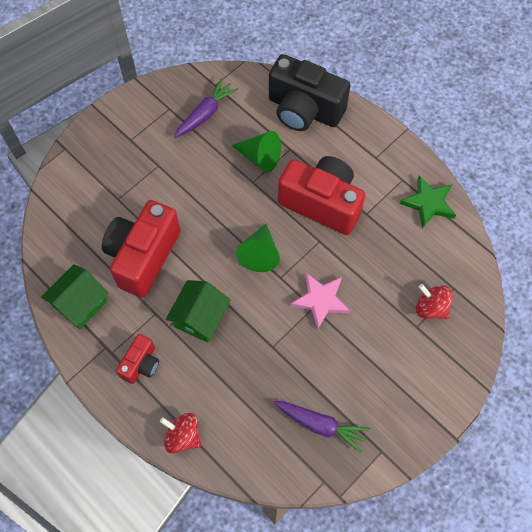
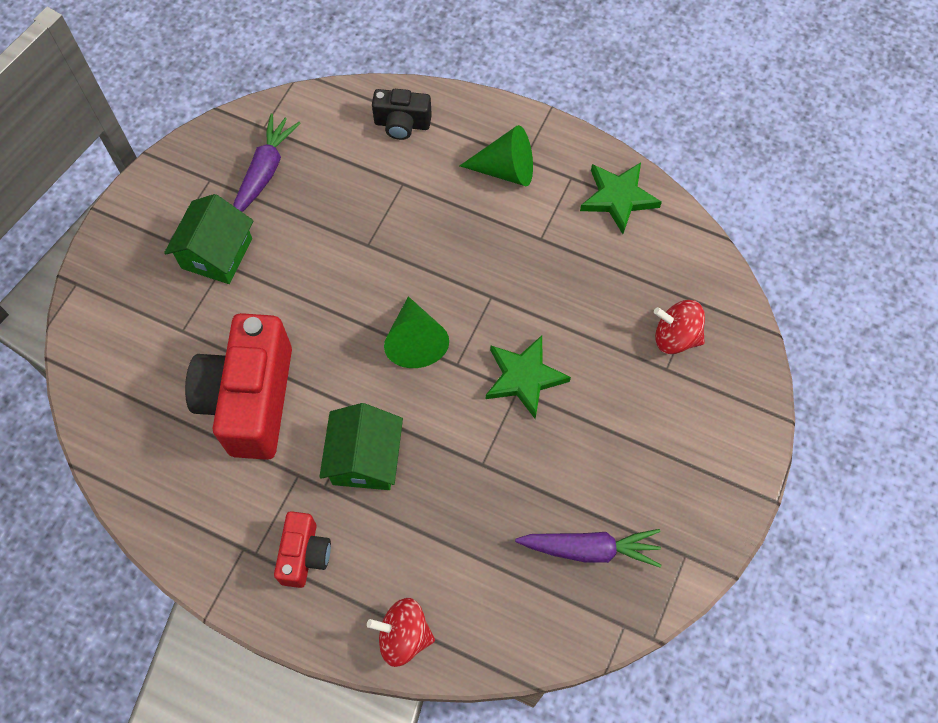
camera: 20 degrees left, 0 degrees up
(80, 303) = (182, 498): green house -> green house (217, 253)
(260, 157) = (365, 208): green cone -> green cone (506, 170)
(304, 110) = (402, 124): black camera -> black camera, size x0.50
(320, 300) = (524, 377): pink star -> green star
(322, 203) = (475, 244): red camera -> none

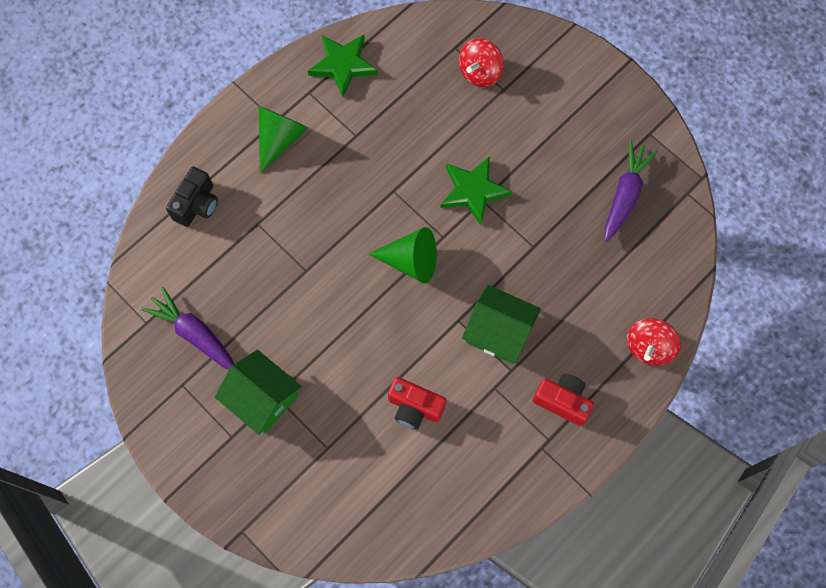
camera: 70 degrees left, 5 degrees up
(250, 400) = (414, 407): red camera -> red camera, size x0.50

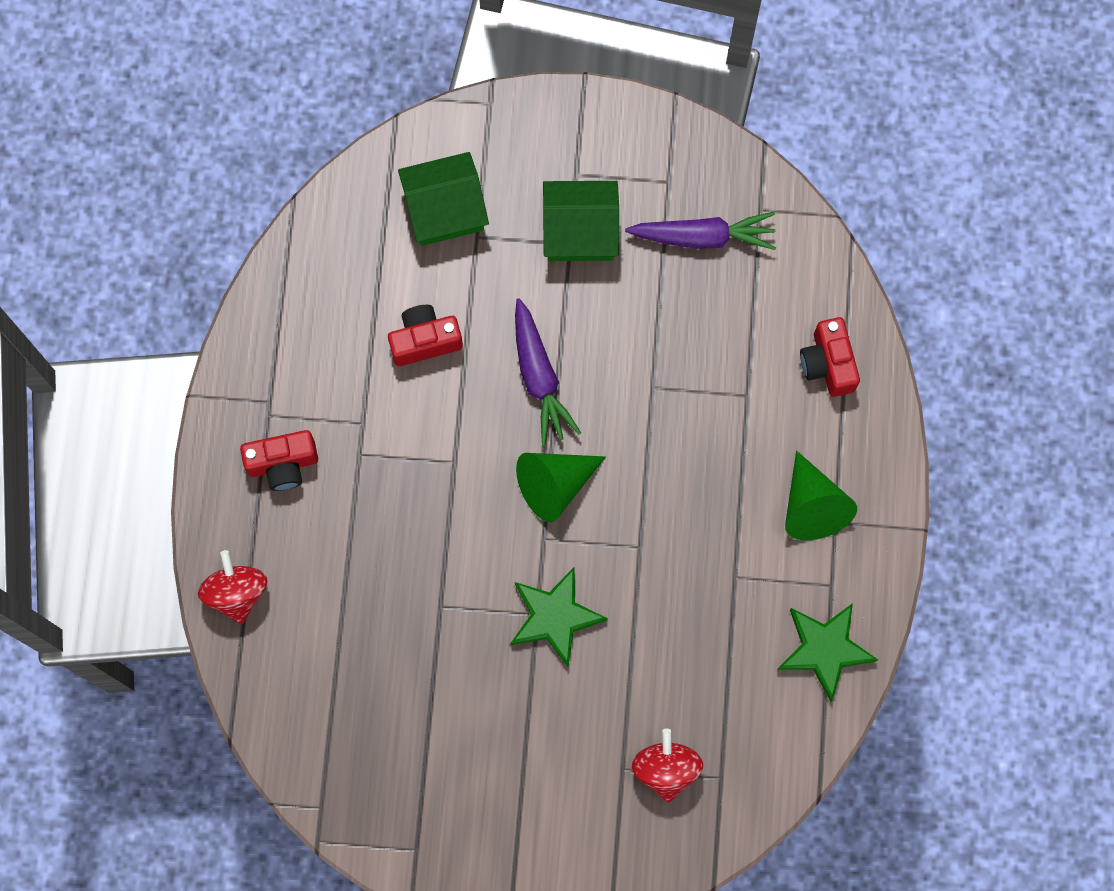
camera: 140 degrees right, 5 degrees up
(197, 205) = (827, 364): black camera -> red camera
(499, 332) = (403, 484): green house -> green house (445, 209)
(625, 195) = (387, 749): purple carrot -> purple carrot (539, 377)

